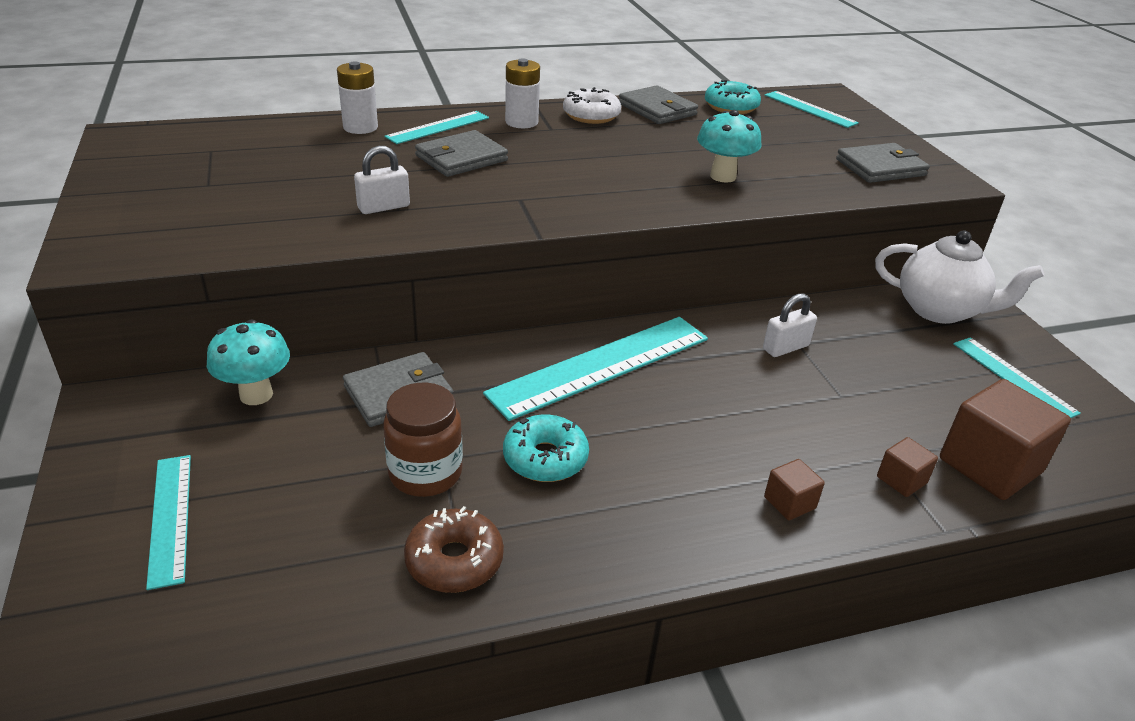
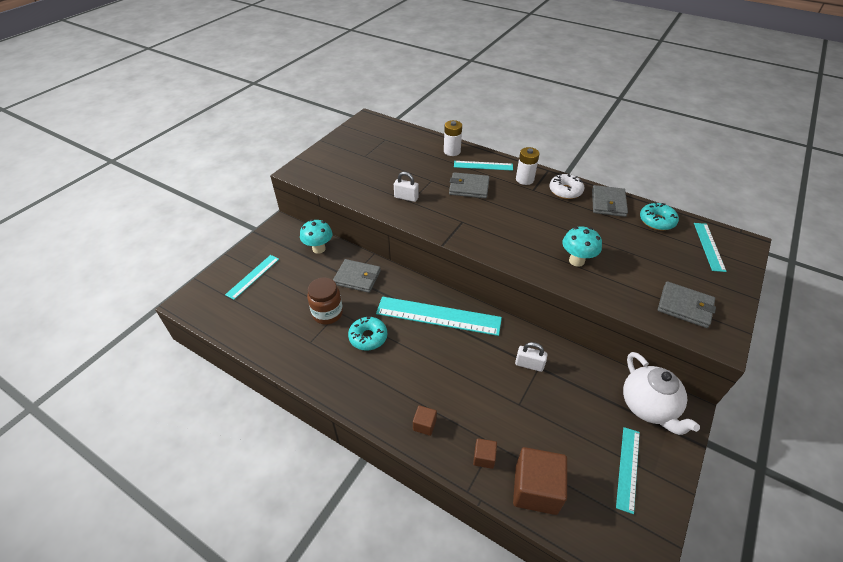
camera: 50 degrees right, 10 degrees up
(454, 560) = (297, 349): brown donut -> none

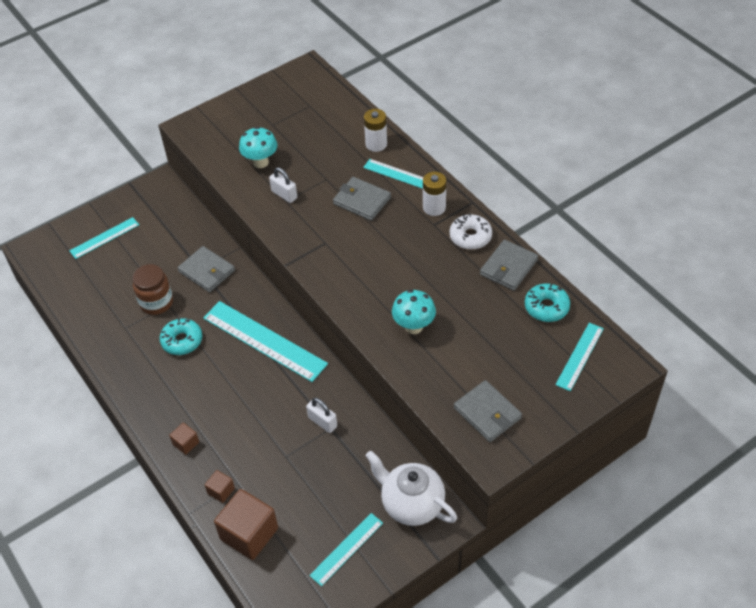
camera: 25 degrees right, 5 degrees up
(319, 249) = (185, 224): turquoise mushroom -> turquoise mushroom (261, 162)
(648, 407) = (411, 504): white teapot -> white teapot turned 120 degrees clockwise

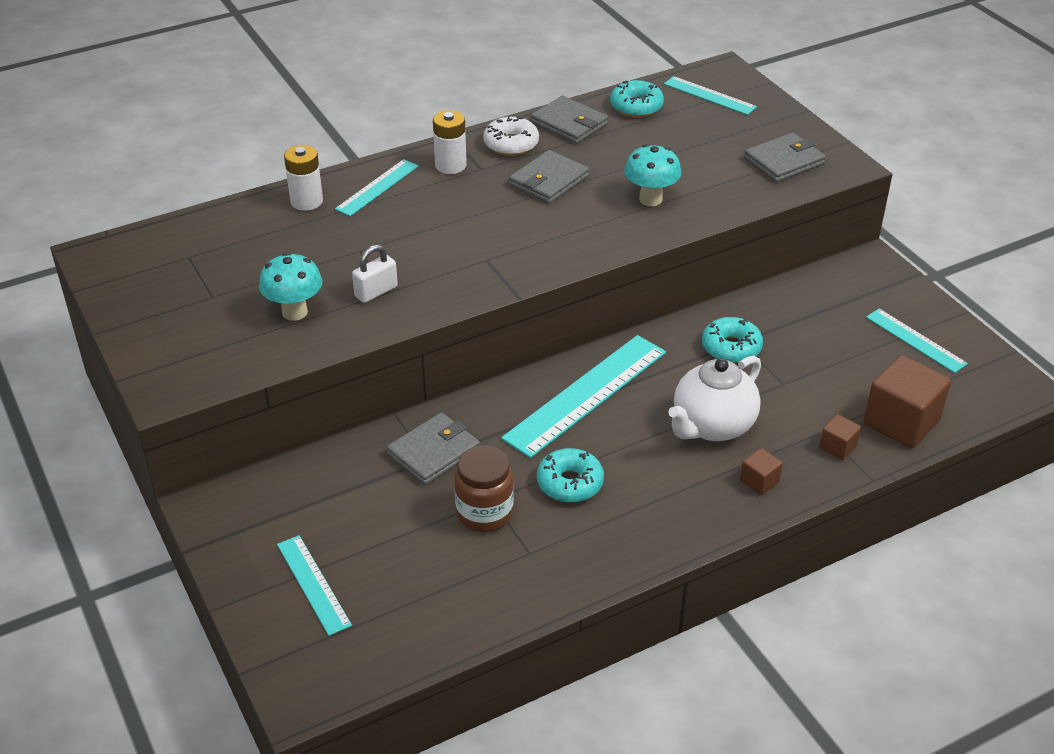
camera: 85 degrees left, 10 degrees down
(322, 422) = (731, 348): white padlock -> turquoise donut
(362, 201) = (416, 222): grey wallet -> grey wallet (549, 181)
(411, 504) = (852, 285): white teapot -> white teapot (712, 426)

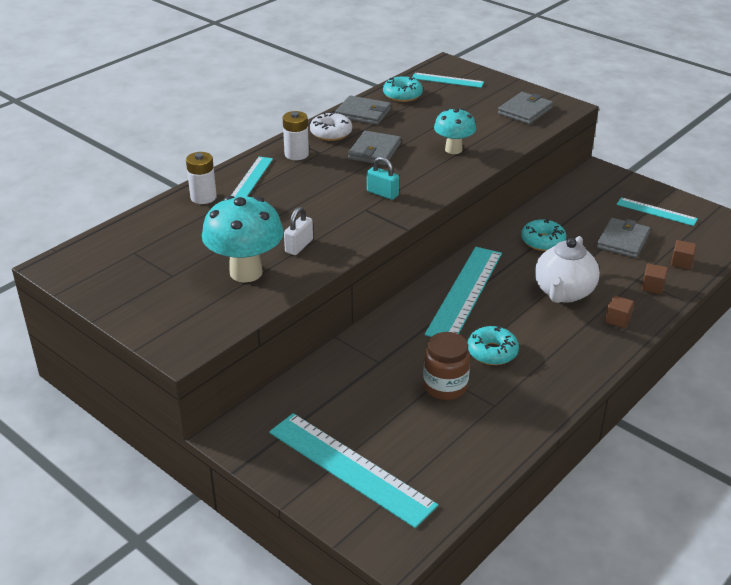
camera: 20 degrees left, 5 degrees down
(294, 312) = (246, 272): turquoise mushroom -> turquoise mushroom, size x1.59
(313, 584) = (350, 468): turquoise ruler -> turquoise ruler, size x1.79
(433, 452) = (381, 355): grey wallet -> grey wallet (623, 241)
(521, 242) = (382, 193): none -> turquoise padlock
(901, 422) = (681, 262): brown cube -> brown cube, size x0.48

